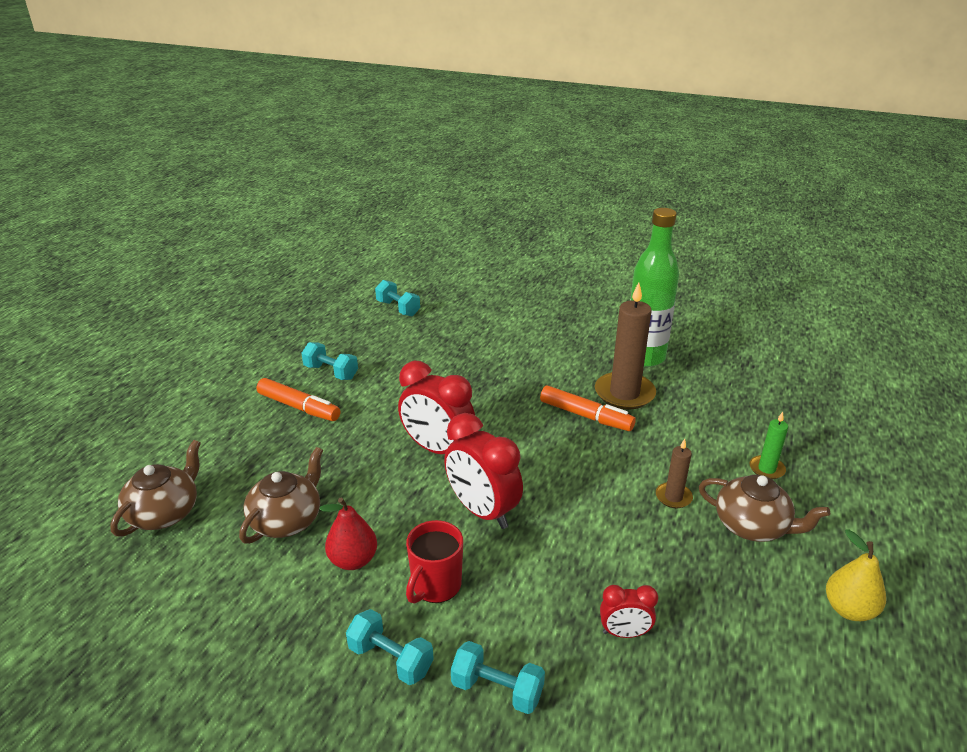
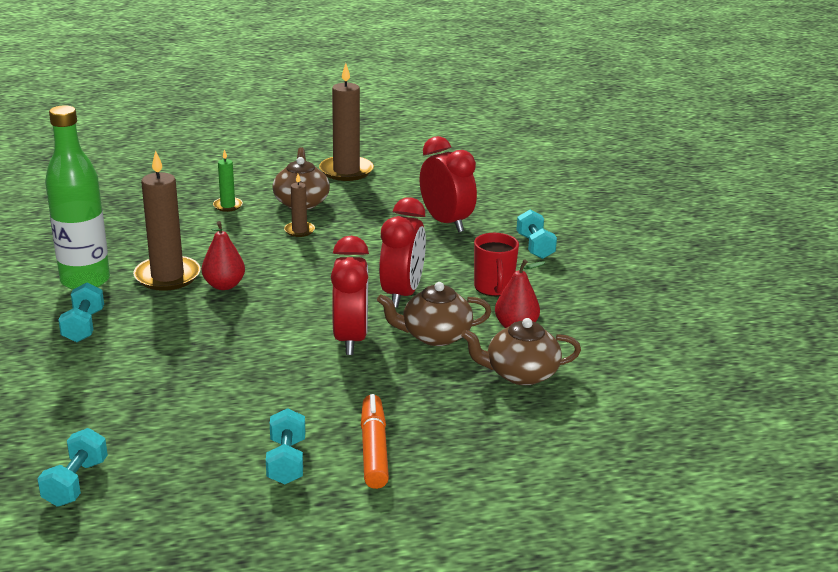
camera: 125 degrees left, 5 degrees down
(165, 513) = (597, 442): brown teapot -> brown teapot (435, 336)
(391, 659) = (564, 283): turquoise dumbbell -> turquoise dumbbell (83, 326)
(435, 586) = (493, 288): red mug -> red mug turned 90 degrees clockwise
(585, 416) = (224, 285): orange marker -> red pear
(624, 633) = (446, 222): red clock -> red clock, size x1.89
(849, 609) = (346, 171): yellow pear -> brown candle

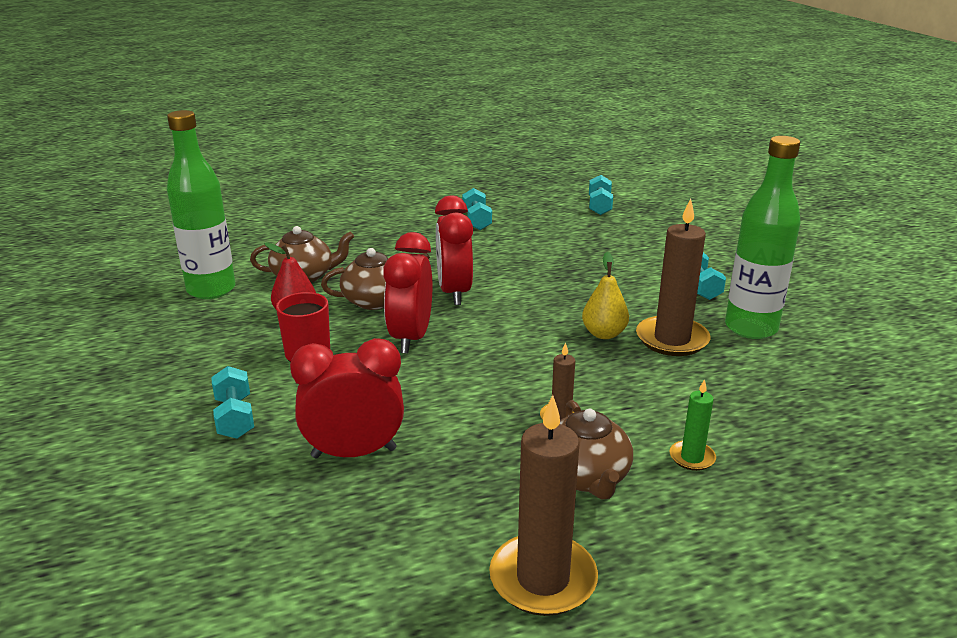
camera: 175 degrees right, 0 degrees up
(224, 285) = (604, 334): red pear -> yellow pear
(374, 449) = (420, 229): orange marker -> none
(446, 222) = (354, 453): red clock -> red clock turned 120 degrees clockwise
(619, 363) = (211, 290): none -> green bottle

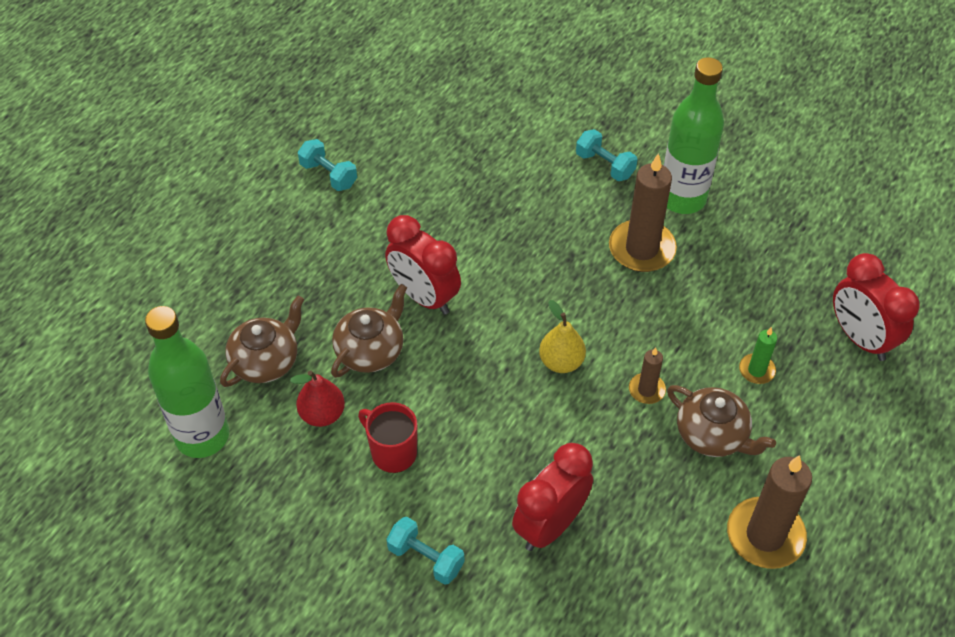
camera: 40 degrees left, 25 degrees up
(411, 338) = (453, 378): red clock -> red clock (860, 338)
(599, 206) = (417, 83): turquoise dumbbell -> none
(604, 334) = (589, 274): yellow pear -> yellow pear (561, 362)

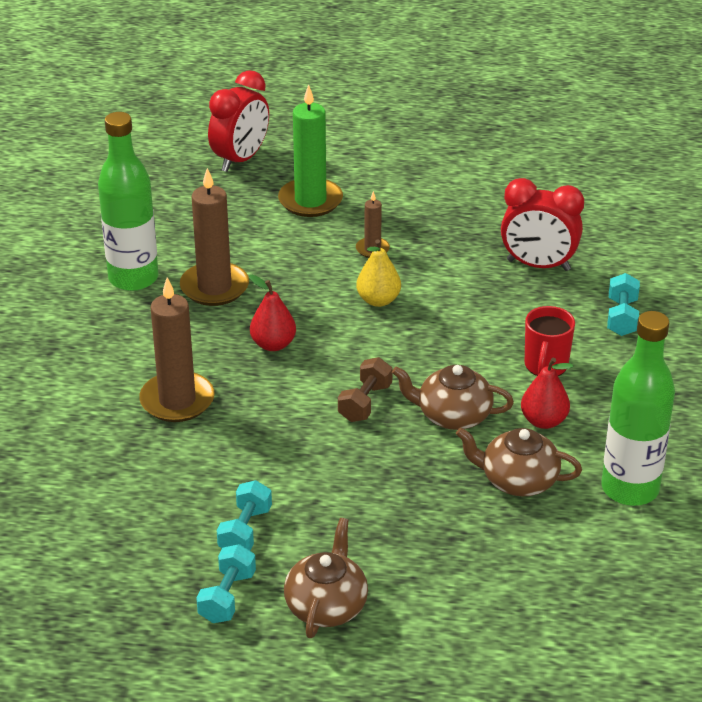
camera: 115 degrees left, 15 degrees down
(424, 297) = (365, 403): red clock -> brown dumbbell
(537, 262) = (273, 344): none -> red pear
(605, 165) = (114, 336): turquoise dumbbell -> turquoise dumbbell (227, 597)
(712, 435) = (391, 209): brown teapot -> brown teapot (326, 606)
(756, 370) = (310, 201): green candle -> green candle, size x1.97
(765, 535) = (460, 170): brown candle -> brown candle (177, 400)

